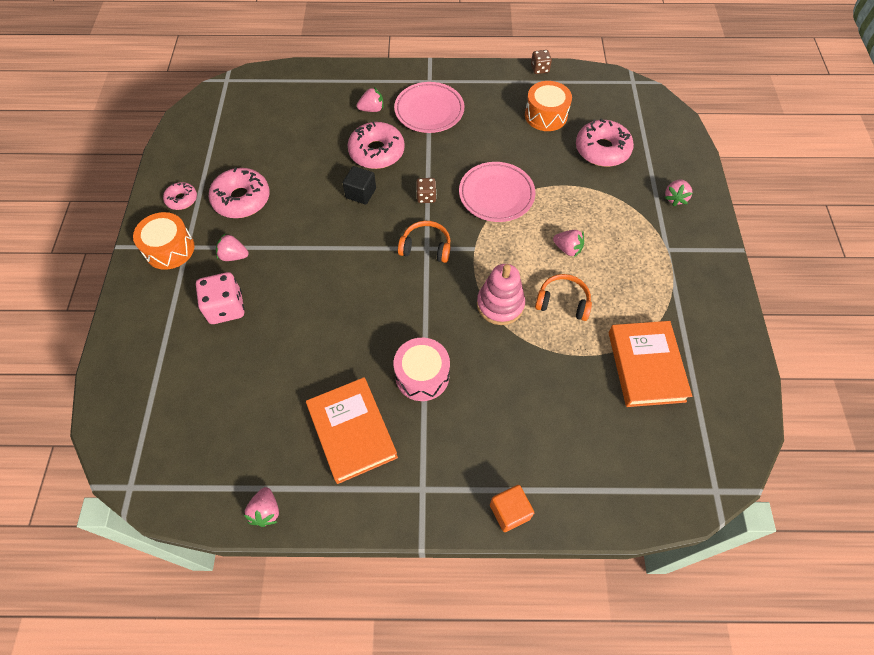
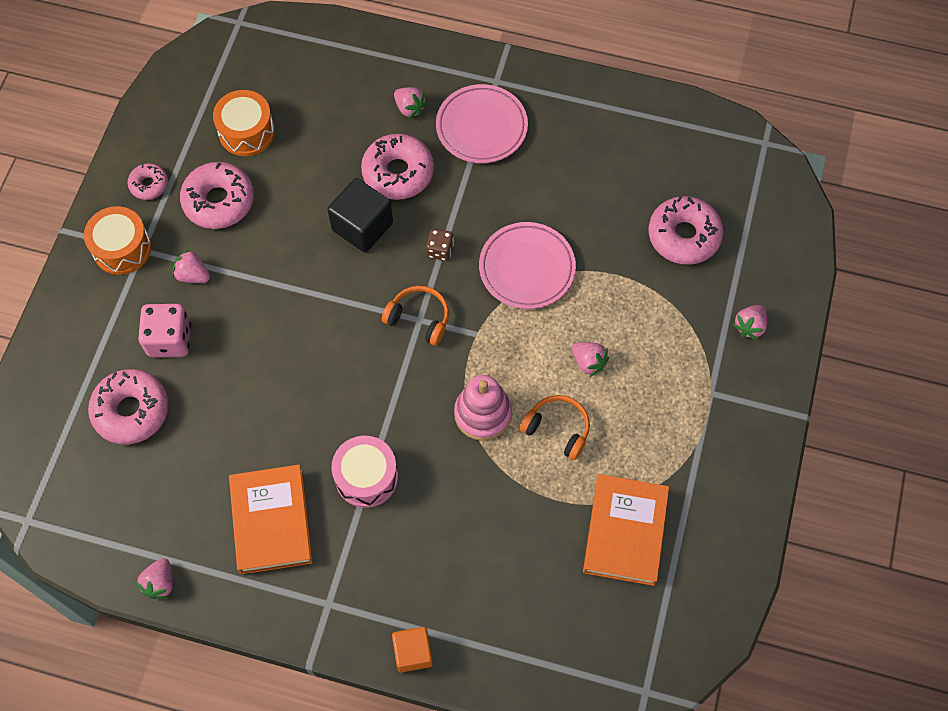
camera: 15 degrees right, 5 degrees up
(205, 371) = (131, 411): none -> pink donut
(361, 193) = (362, 226): black cube -> black cube, size x1.51
(372, 109) = (409, 108): pink strawberry -> pink strawberry turned 45 degrees clockwise
(539, 69) = (647, 95): brown dice -> none
(546, 115) = (629, 168): orange drum -> orange drum (246, 132)

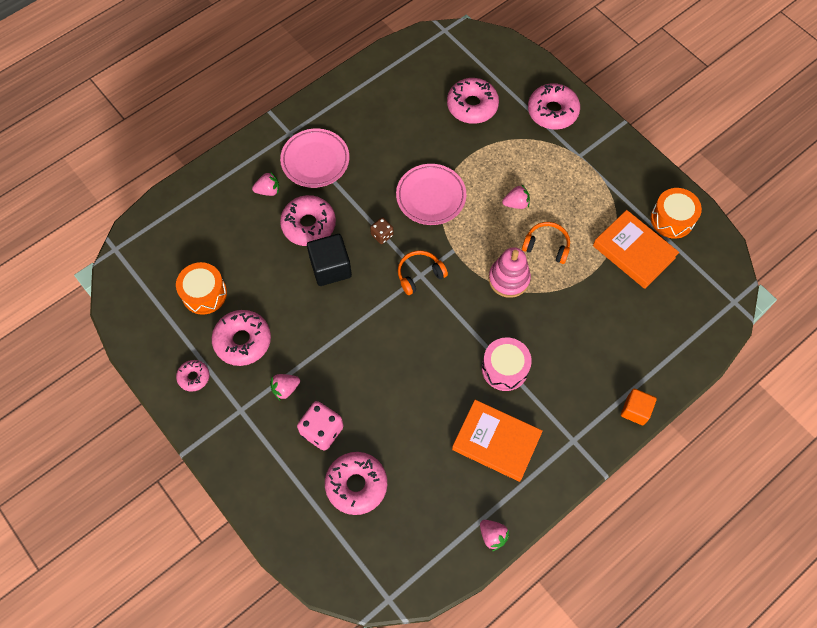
camera: 55 degrees left, 0 degrees up
(122, 248) = (229, 422): orange drum -> orange drum (672, 219)
(557, 429) = (546, 246): orange headphones -> orange headphones turned 45 degrees clockwise
(749, 326) = (552, 111): pink strawberry -> pink donut

